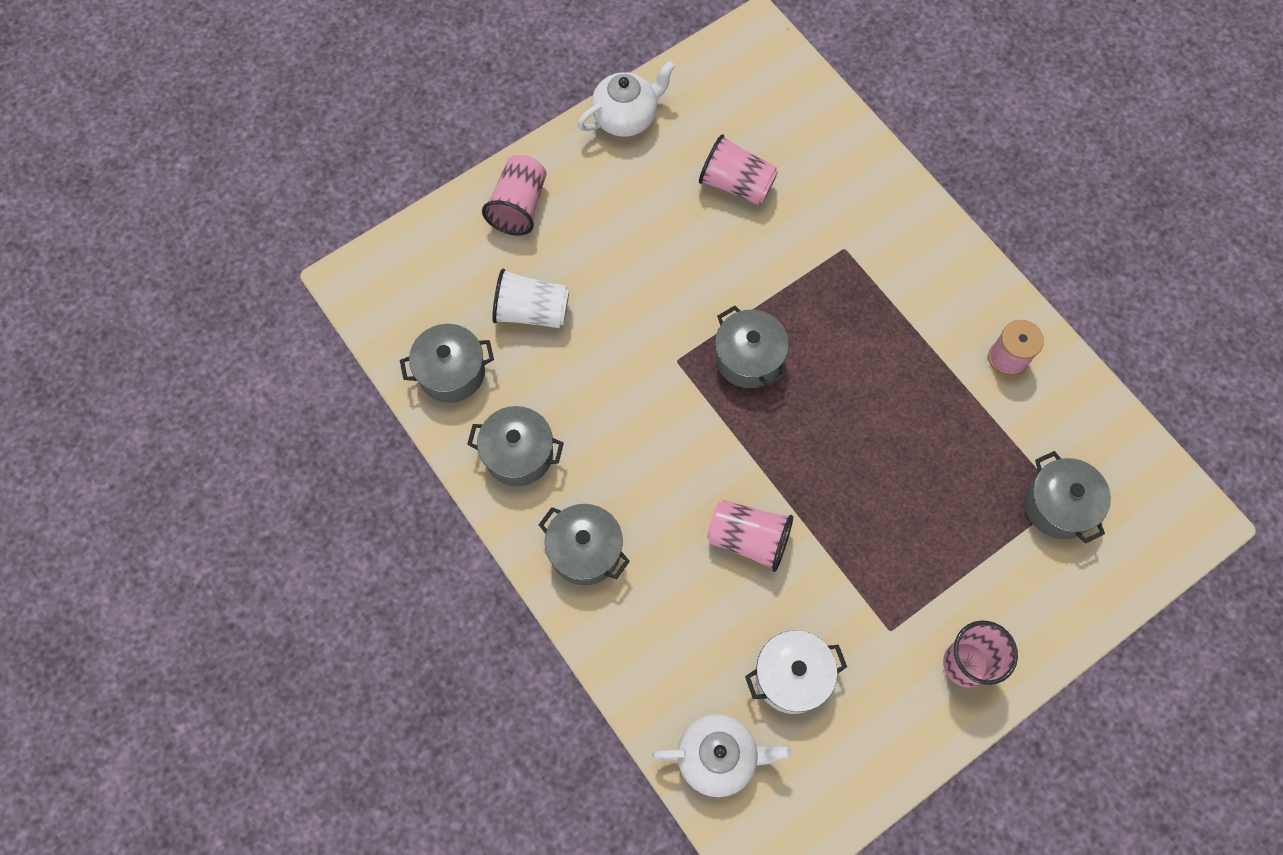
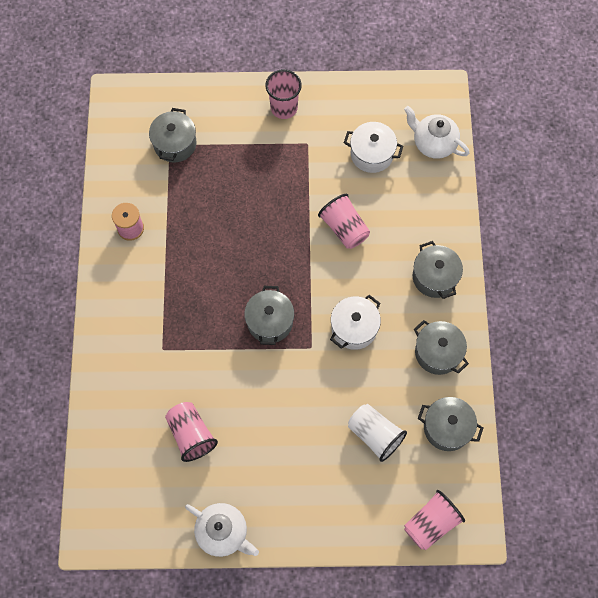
camera: 145 degrees left, 0 degrees up
(519, 206) = (336, 514): pink cup -> pink cup (431, 523)
(626, 117) = (223, 532): white teapot -> white teapot turned 150 degrees counterclockwise
(642, 417) = (354, 328): none -> white pot

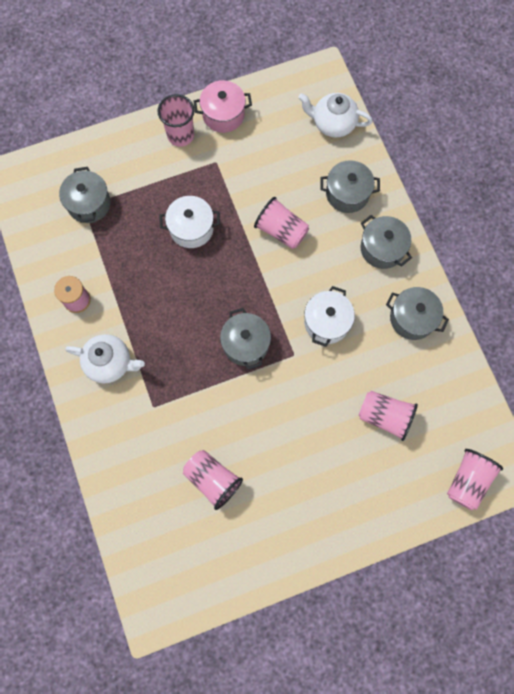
camera: 20 degrees left, 5 degrees up
(223, 532) = (279, 562): white teapot -> white teapot (110, 363)
(331, 101) = (223, 115): none -> pink pot
(372, 154) = (280, 152): white pot -> white pot (191, 228)
(375, 435) = (384, 416): white cup -> pink cup
(447, 428) = (447, 386): grey pot -> grey pot (347, 194)

